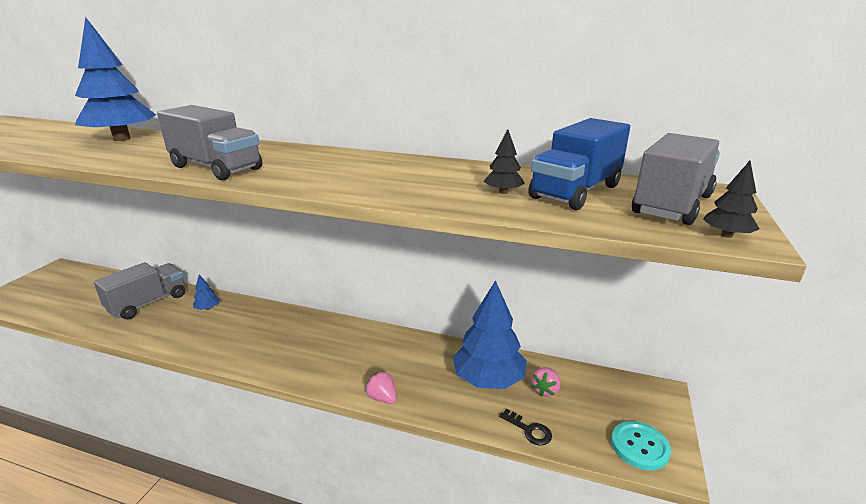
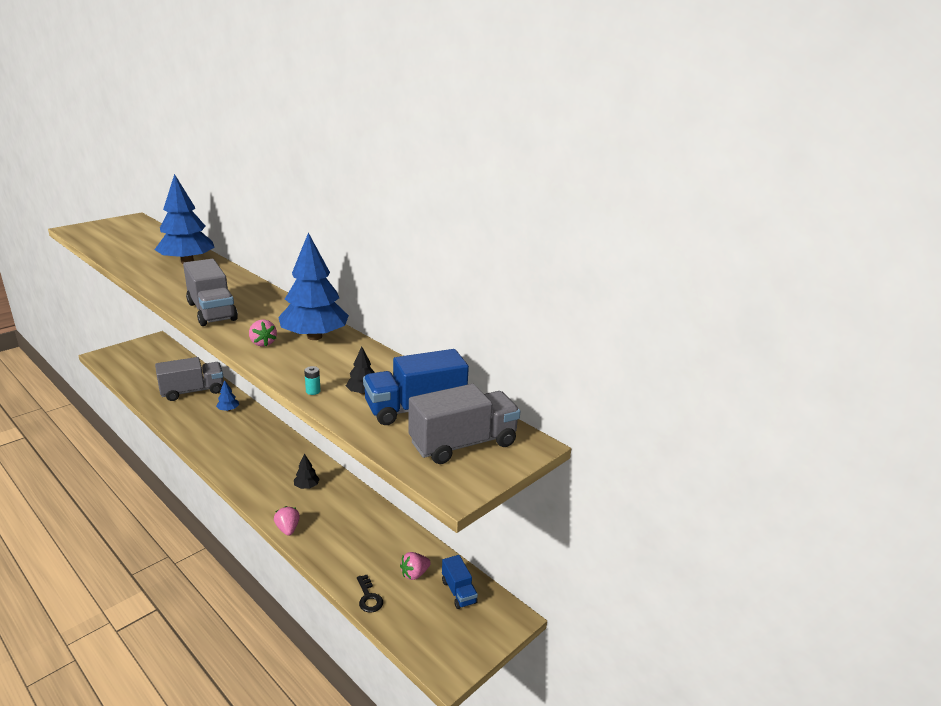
camera: 25 degrees right, 0 degrees up
(323, 179) = (263, 343): none -> pink strawberry
(451, 203) = (313, 391): none -> turquoise battery
(488, 379) = (379, 547): blue tree -> blue tree (314, 337)
(597, 389) = (458, 592): none -> blue truck
(639, 446) = (440, 647): turquoise button -> none
(726, 235) = (449, 481): black tree -> black tree (307, 486)

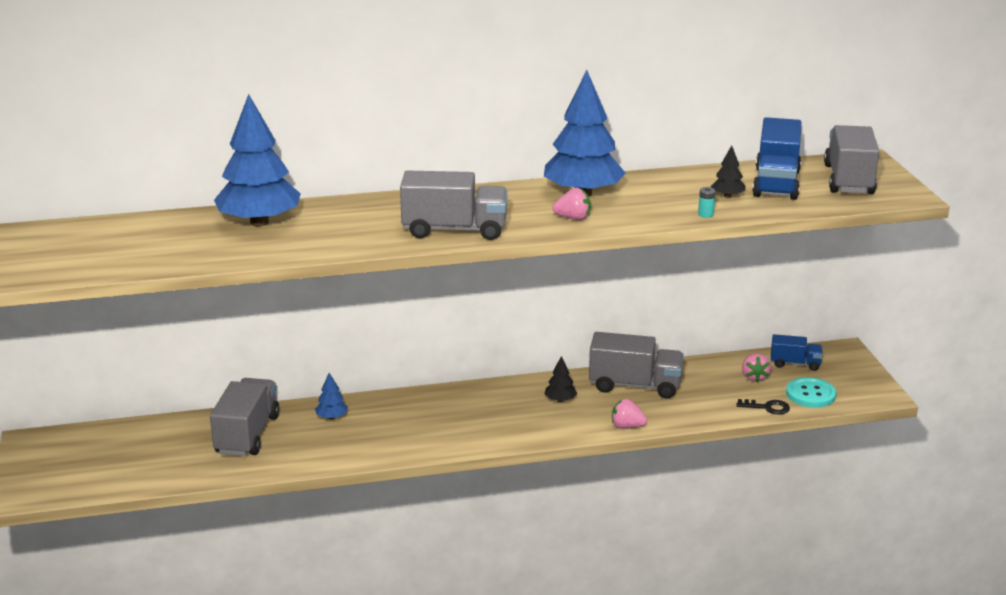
camera: 55 degrees left, 0 degrees up
(352, 514) = (635, 386): none -> grey truck
(411, 618) = (810, 394): none -> turquoise button

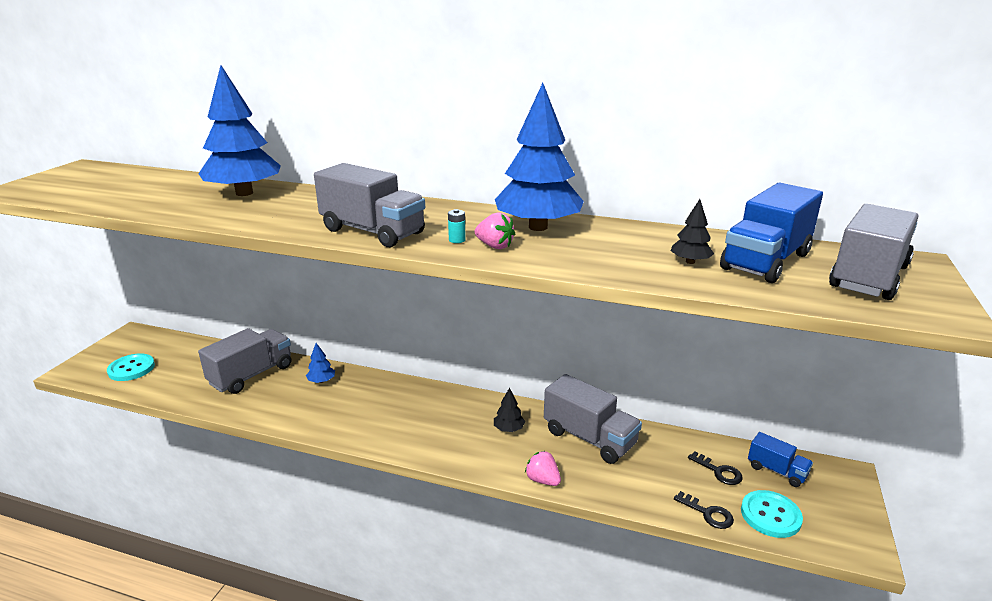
camera: 30 degrees right, 0 degrees up
(95, 471) = (131, 369): none -> turquoise button
(705, 214) = (641, 274): turquoise battery -> turquoise battery (457, 240)
(754, 377) = (719, 471): pink strawberry -> black key

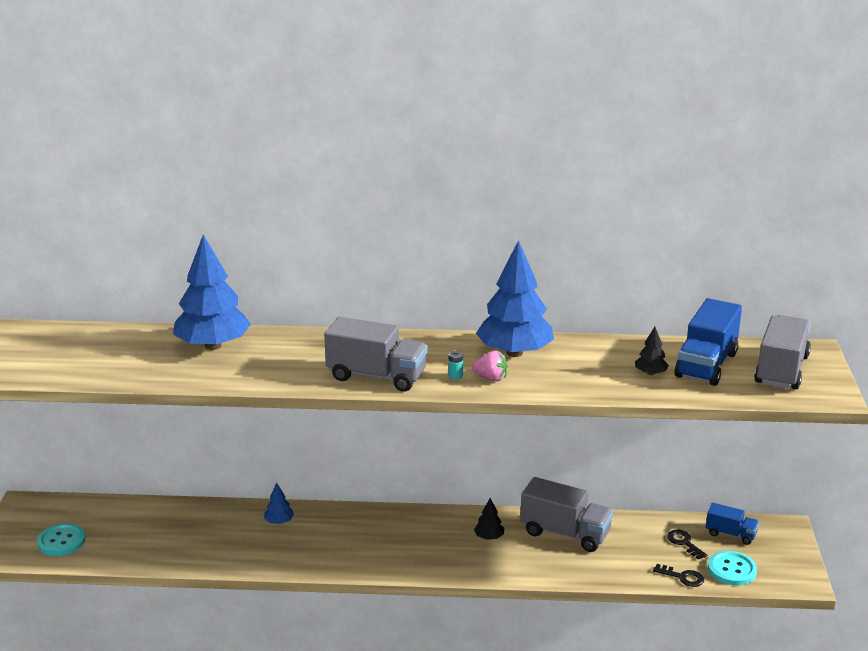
camera: 15 degrees left, 0 degrees up
(251, 375) = (200, 527): grey truck -> none
(542, 480) = (538, 575): pink strawberry -> none
(719, 471) = (684, 543): black key -> black key turned 150 degrees counterclockwise

